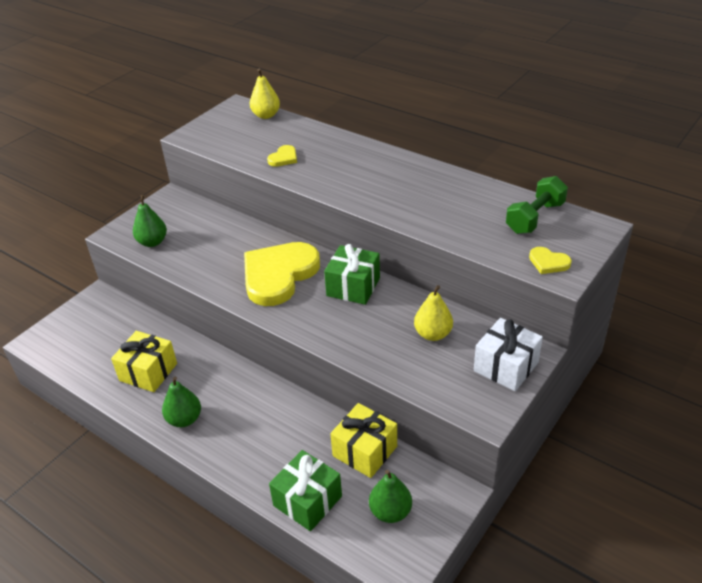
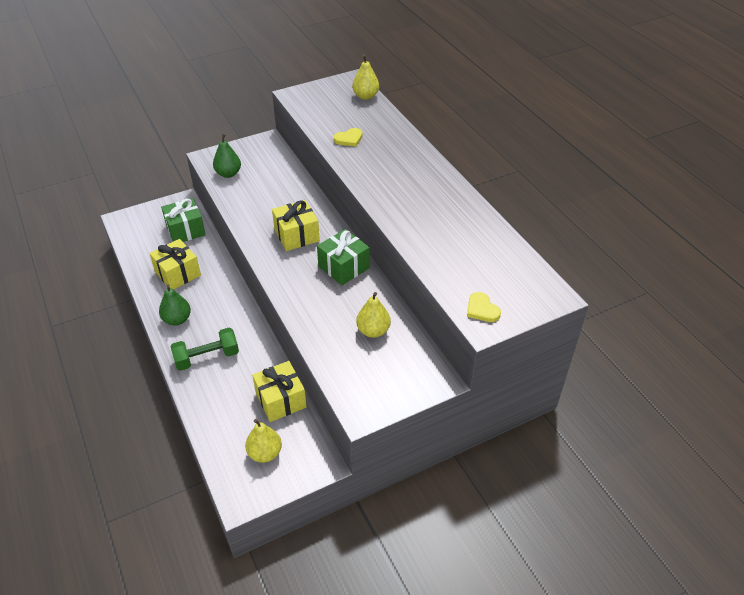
camera: 25 degrees right, 5 degrees up
(279, 275) = (296, 235): yellow heart -> yellow gift
(307, 501) = (215, 417): green gift -> green gift (185, 230)
(390, 512) = (265, 453): green pear -> yellow pear
(506, 366) = (408, 381): white gift -> none
(535, 218) = (506, 266): green dumbbell -> green dumbbell (207, 357)

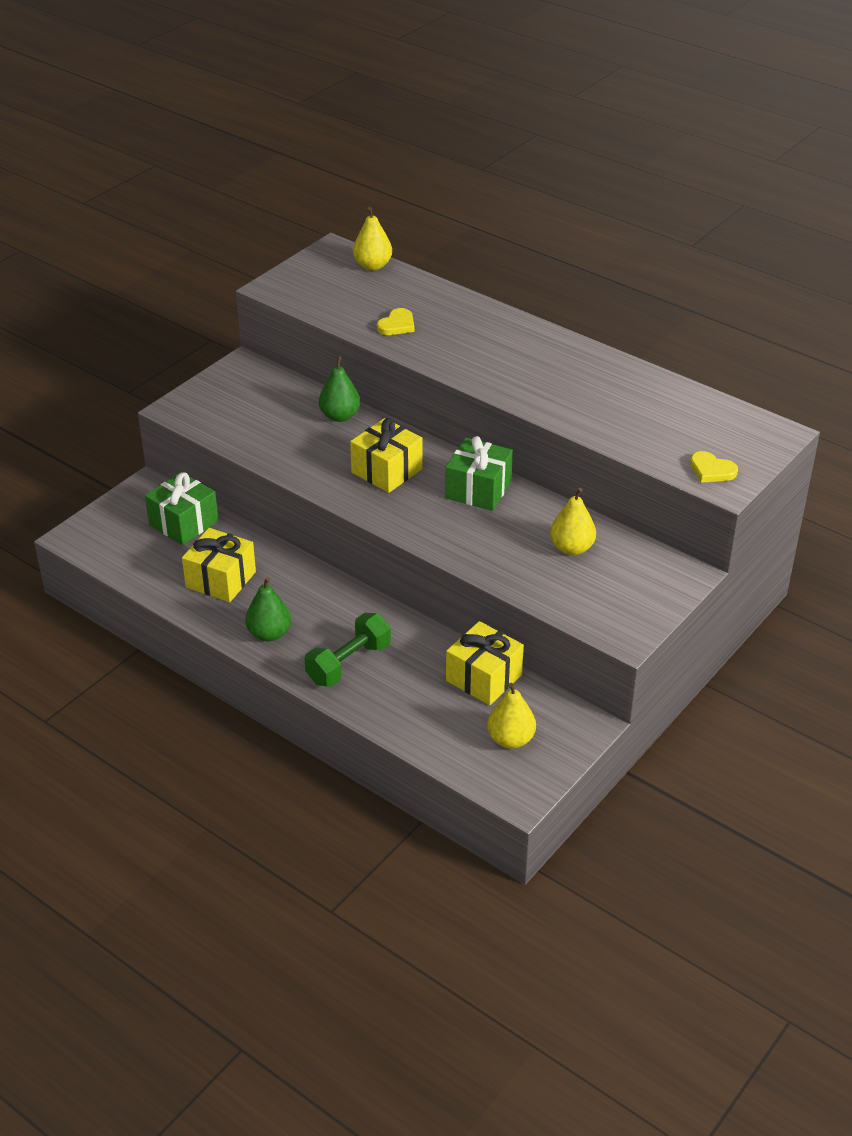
camera: 25 degrees left, 5 degrees down
(228, 174) = (225, 422): green pear -> green pear (340, 416)

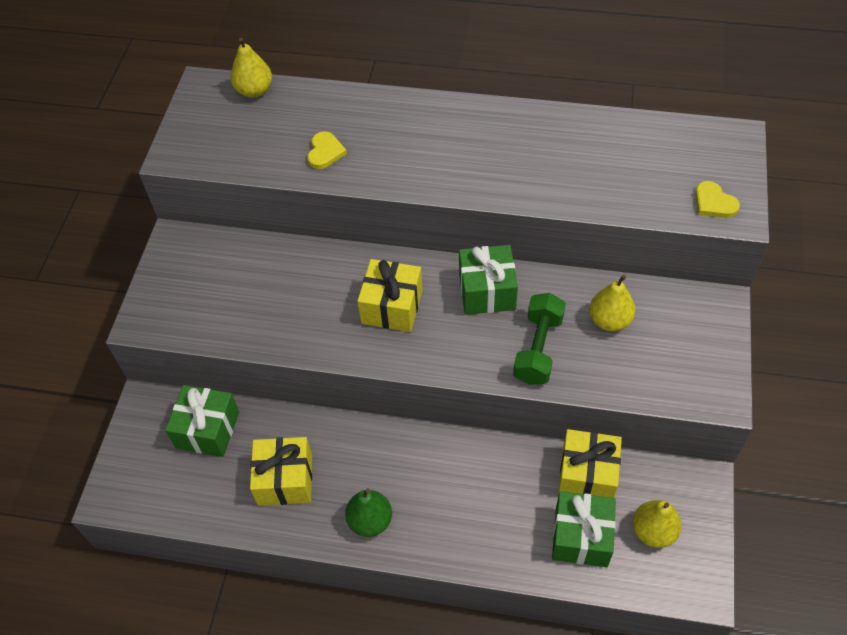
camera: 25 degrees left, 15 degrees up
(340, 416) = (307, 261): green pear -> none
(349, 663) = (463, 518): green dumbbell -> green dumbbell (538, 349)
(442, 717) = (581, 537): none -> green gift
(711, 470) = (714, 203): yellow heart -> yellow heart turned 45 degrees clockwise

